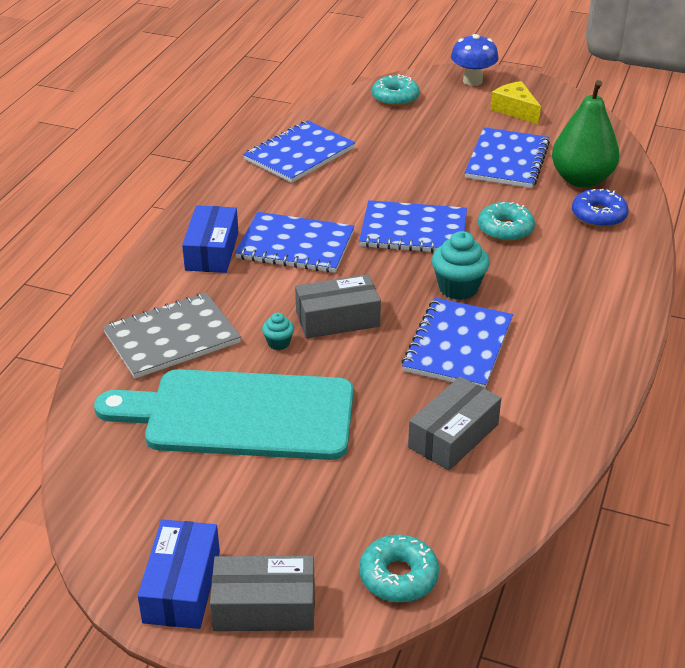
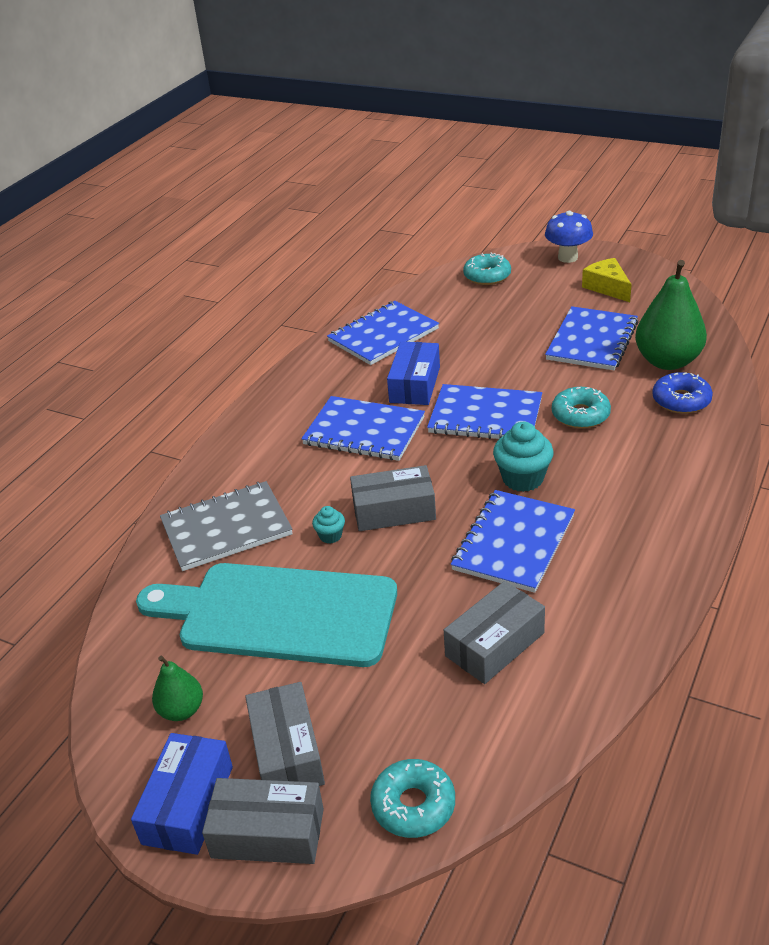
camera: 10 degrees right, 0 degrees up
(159, 504) = (181, 710): none -> green pear
(212, 251) = (281, 436): blue box -> blue box (415, 384)
(270, 536) = (287, 752): none -> grey box

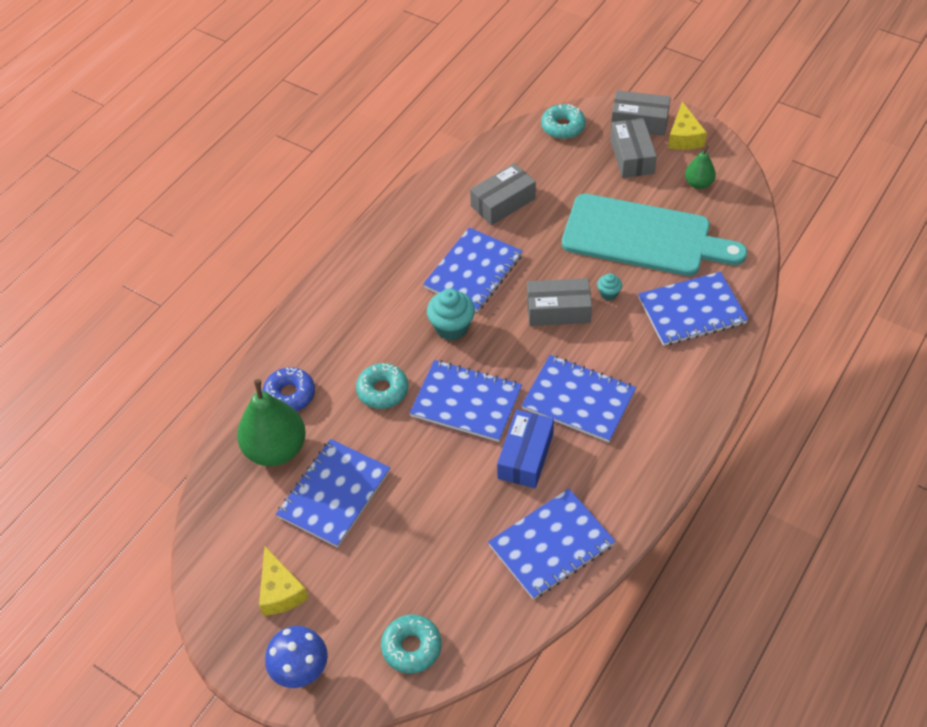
camera: 175 degrees left, 15 degrees up
(188, 805) = (684, 137): blue box -> yellow cheese
(226, 528) = (691, 311): grey notebook -> blue notebook

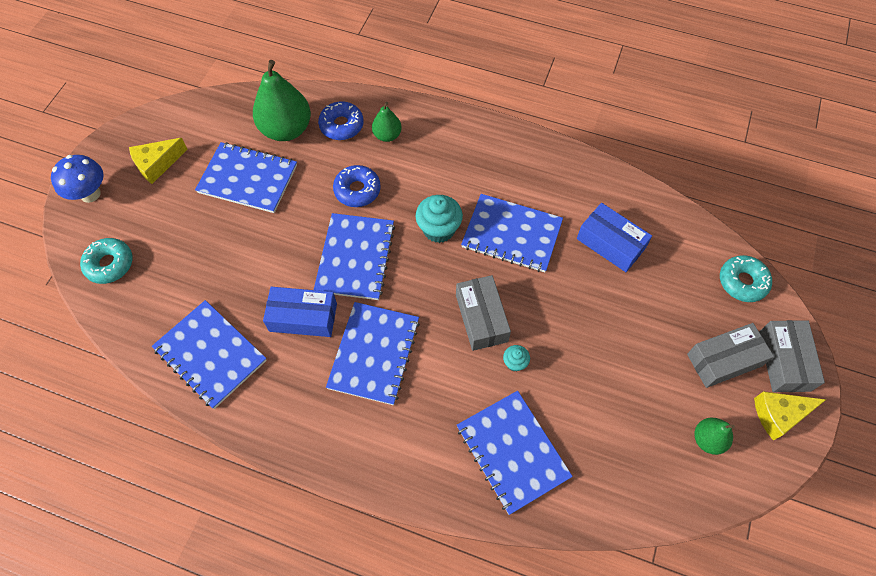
camera: 75 degrees right, 10 degrees up
(319, 354) = (387, 135): none -> green pear
(382, 390) = (357, 190): turquoise donut -> blue donut
(503, 202) = (610, 244): grey box -> blue box
(643, 237) = (605, 388): turquoise cutting board -> none

